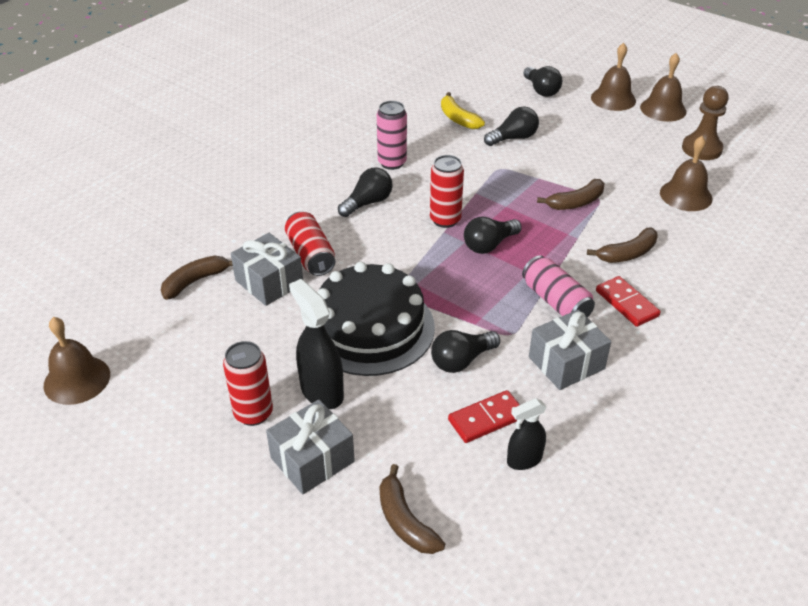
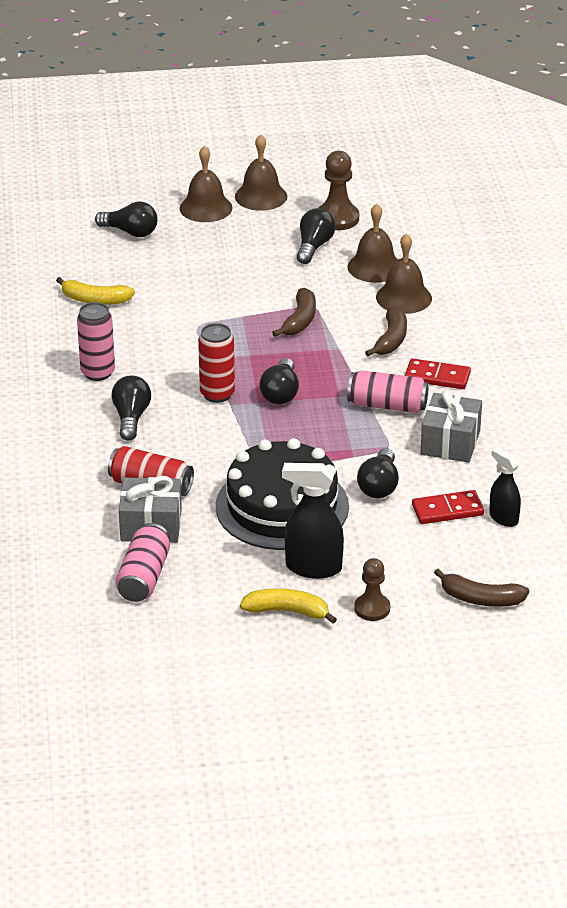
camera: 45 degrees left, 5 degrees down
(77, 379) = (117, 682): brown bell -> brown bell (404, 297)
(195, 281) = (88, 562): brown banana -> none
(209, 315) = (144, 577): none -> pink can
(253, 413) = (287, 611): red can -> yellow banana
(312, 460) = (372, 608): grey gift -> brown pawn
(486, 419) = (447, 510): red domino -> red domino turned 60 degrees clockwise
(513, 138) = (171, 292): black light bulb -> black light bulb (314, 246)
(524, 460) = (503, 518): black spray bottle -> black spray bottle turned 120 degrees clockwise

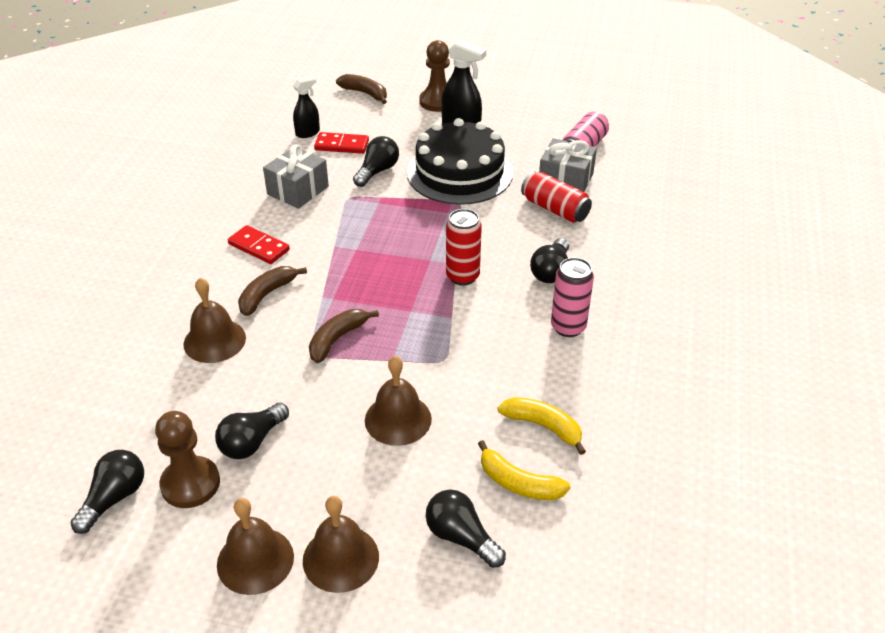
camera: 160 degrees left, 5 degrees up
(280, 393) = (405, 264): black light bulb -> black light bulb (114, 498)
(287, 611) = (493, 110): yellow banana -> yellow banana (518, 483)
(372, 608) = (437, 102): brown pawn -> brown pawn, size x1.51
(374, 267) = (210, 390): brown bell -> brown bell (398, 419)
(387, 405) = (322, 231): pink can -> none
(503, 518) = (308, 133): black spray bottle -> black spray bottle turned 105 degrees counterclockwise

